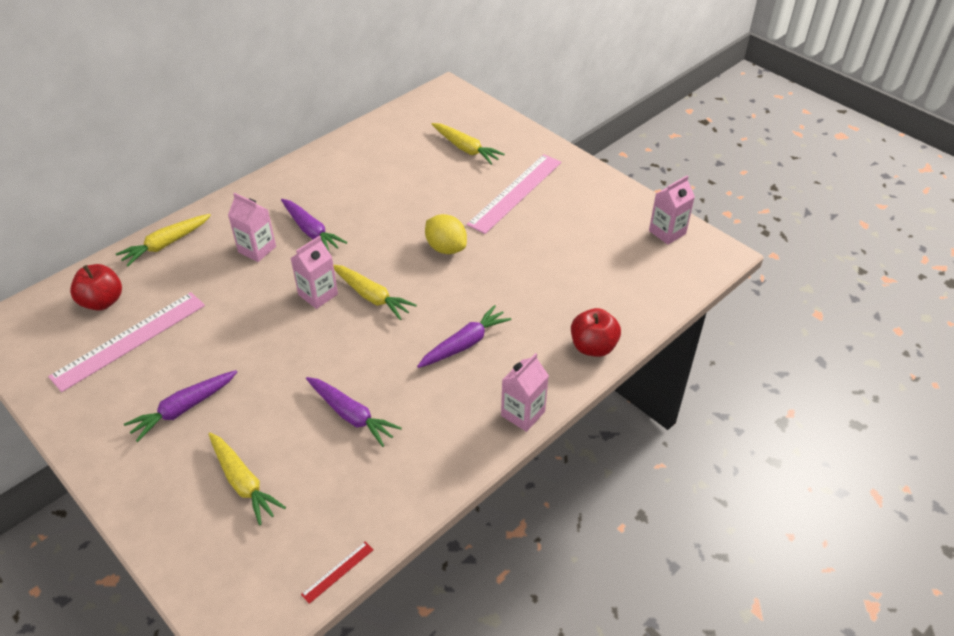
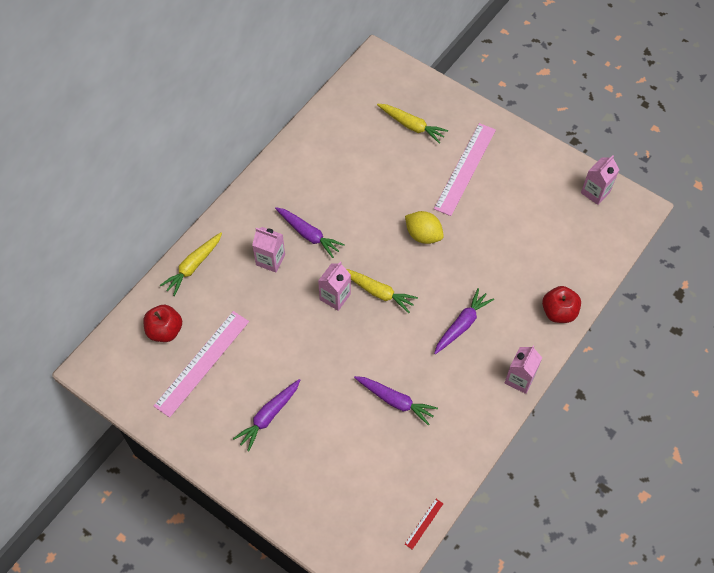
camera: 10 degrees left, 15 degrees up
(243, 482) = (335, 468): yellow carrot -> none

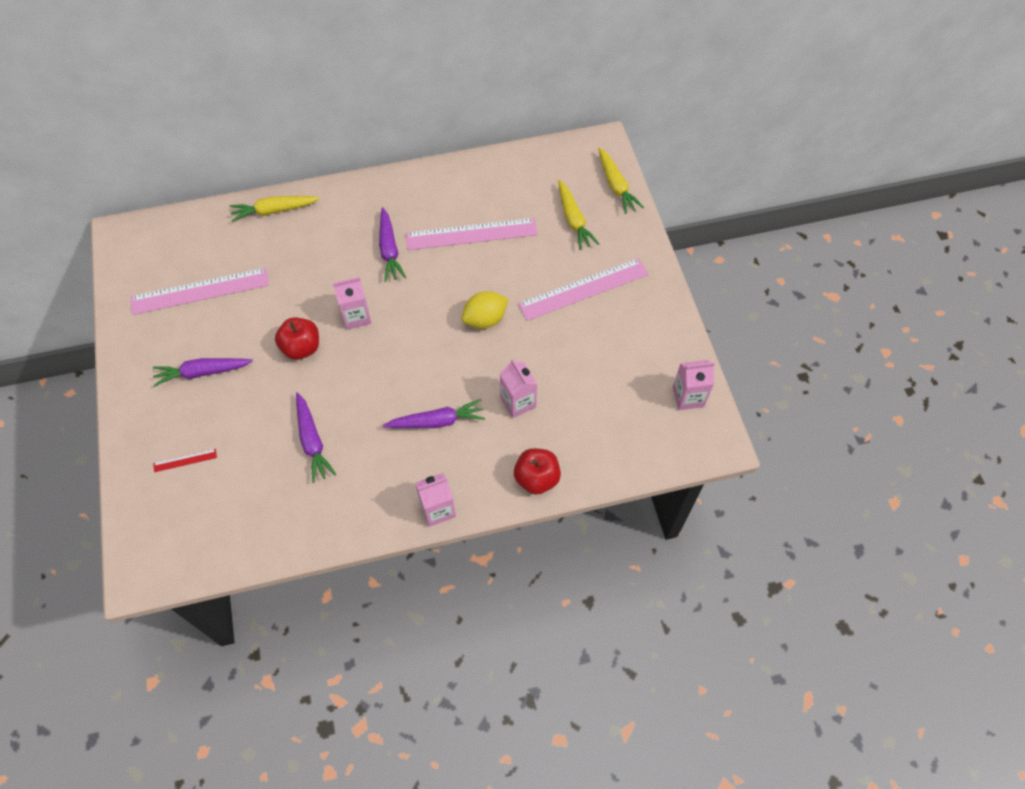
camera: 40 degrees right, 0 degrees up
(165, 330) = (201, 245): red apple -> red apple (301, 348)
(270, 260) = (337, 248): pink carton -> pink carton (518, 402)
(353, 183) = (471, 234): none -> pink ruler
(378, 292) = (395, 339): yellow carrot -> yellow carrot (616, 185)
(423, 235) = (485, 319): yellow lemon -> yellow lemon turned 75 degrees clockwise
(424, 523) = (224, 564): red ruler -> red ruler (185, 460)

